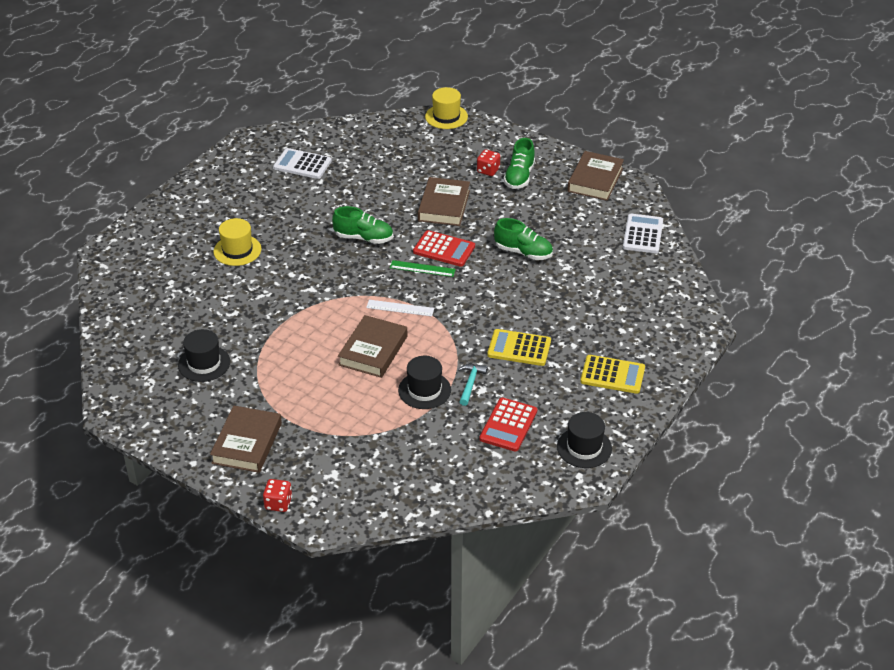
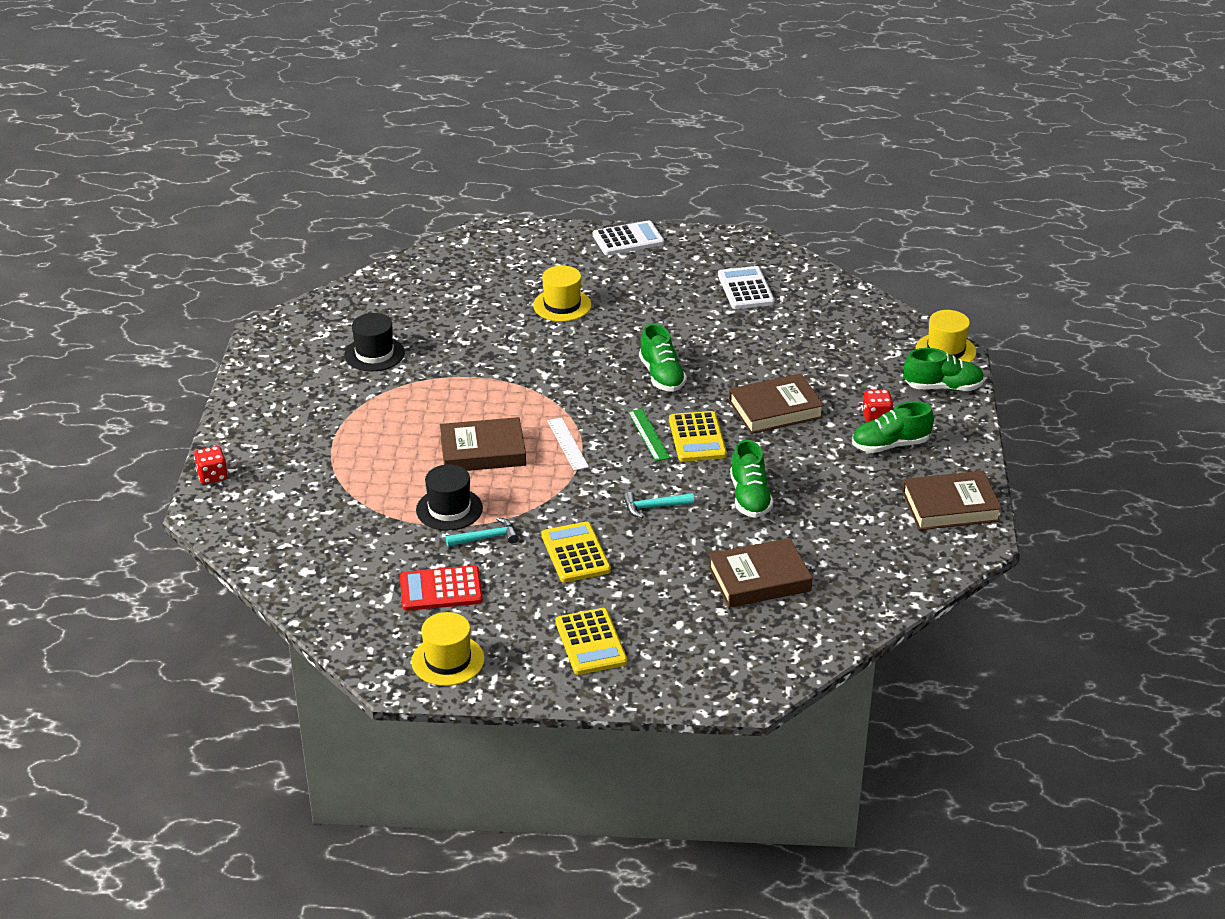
camera: 60 degrees right, 5 degrees down
(247, 443) = (281, 424): brown book -> brown book (759, 579)
(444, 249) = (697, 437): red calculator -> yellow calculator
(481, 133) = (943, 387): none -> green shoe
(500, 295) = (654, 507): none -> turquoise hammer
(584, 447) = (448, 660): black hat -> yellow hat
(643, 234) = (882, 582): white calculator -> white calculator (628, 239)

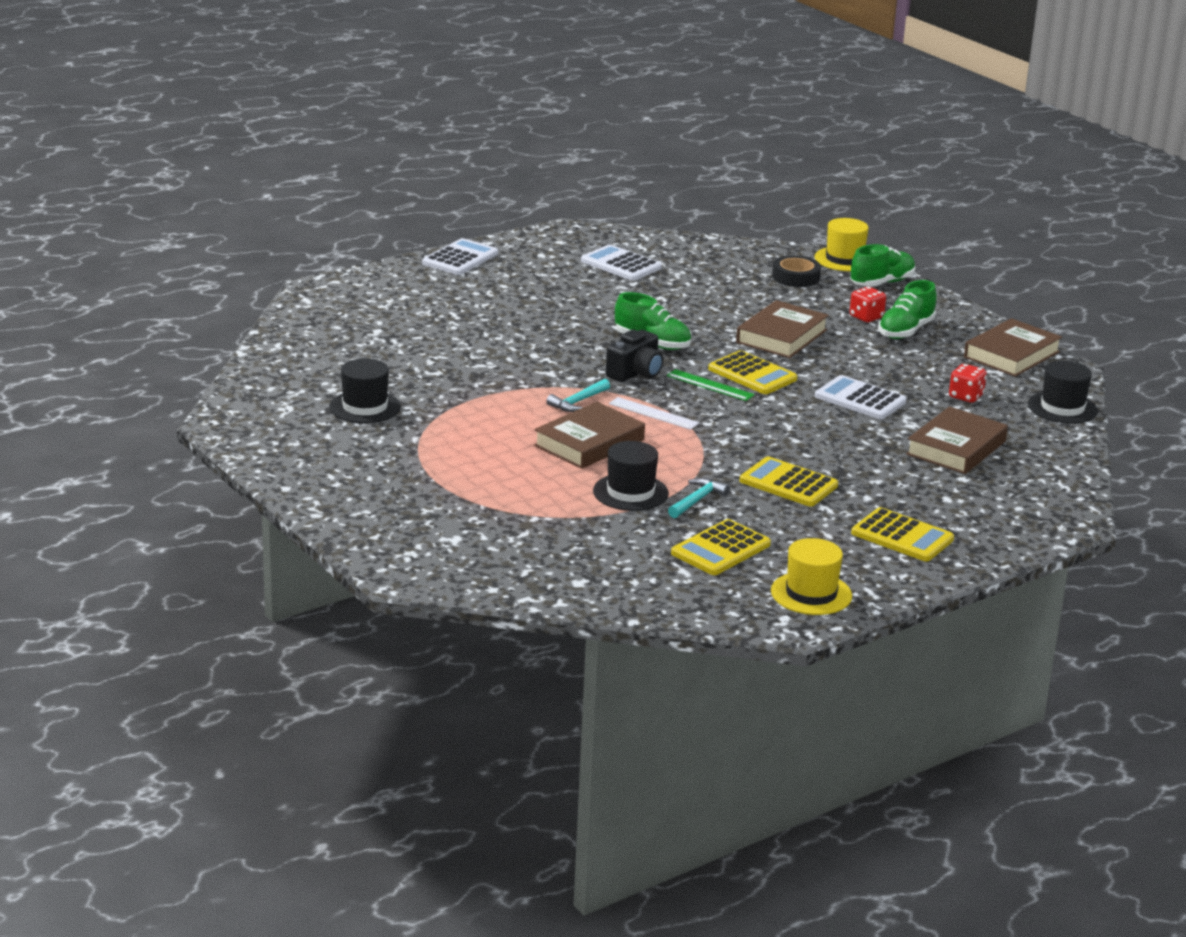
camera: 40 degrees left, 10 degrees down
(212, 476) = (364, 547): red dice -> red dice (966, 396)
(441, 589) = (720, 549): red calculator -> yellow calculator
(562, 305) = (481, 320): yellow hat -> none
(608, 400) = (635, 373): none -> black camera
(654, 507) = (797, 431): turquoise hammer -> turquoise hammer (578, 402)
(750, 497) = (860, 399): green shoe -> white calculator
(874, 354) = (796, 277): none -> black tape
(913, 579) = (1062, 408): none -> black hat

